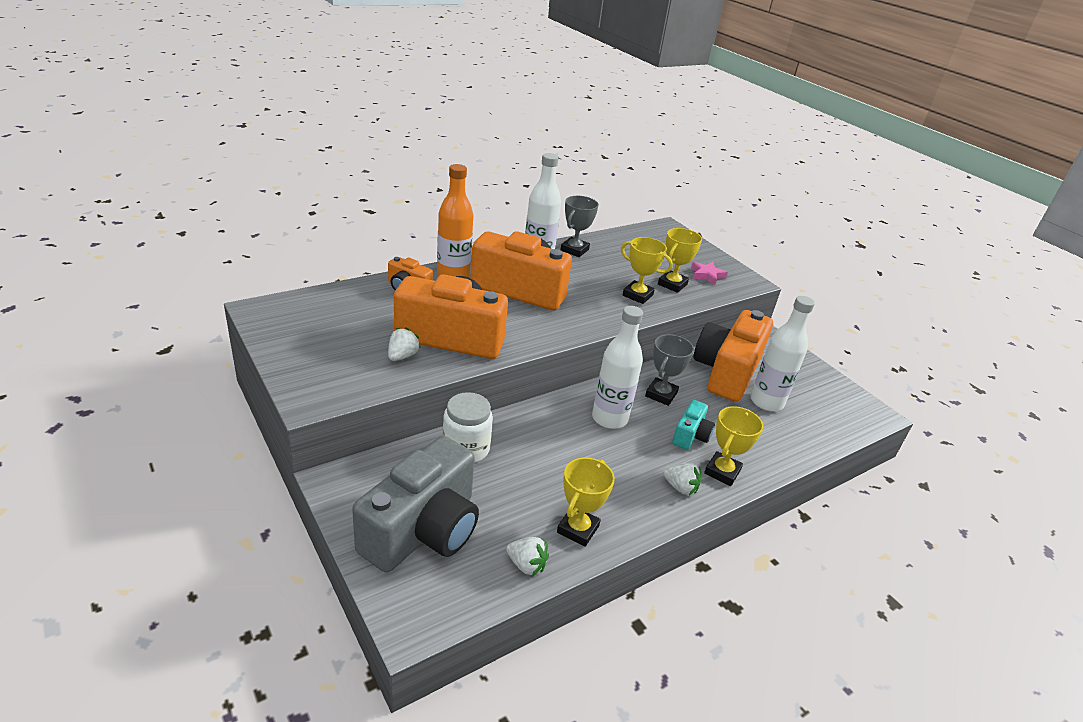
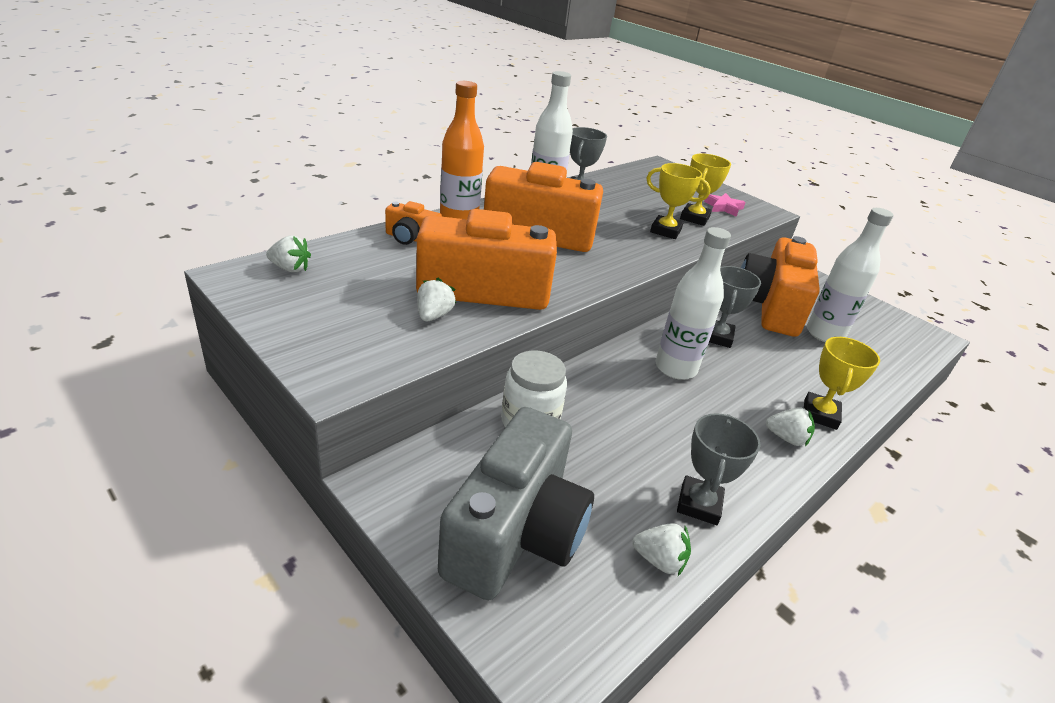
camera: 10 degrees left, 0 degrees up
(303, 307) = (290, 268): none -> white strawberry
(577, 529) = (699, 504): yellow trophy -> grey trophy
(691, 435) = (768, 378): turquoise camera -> none

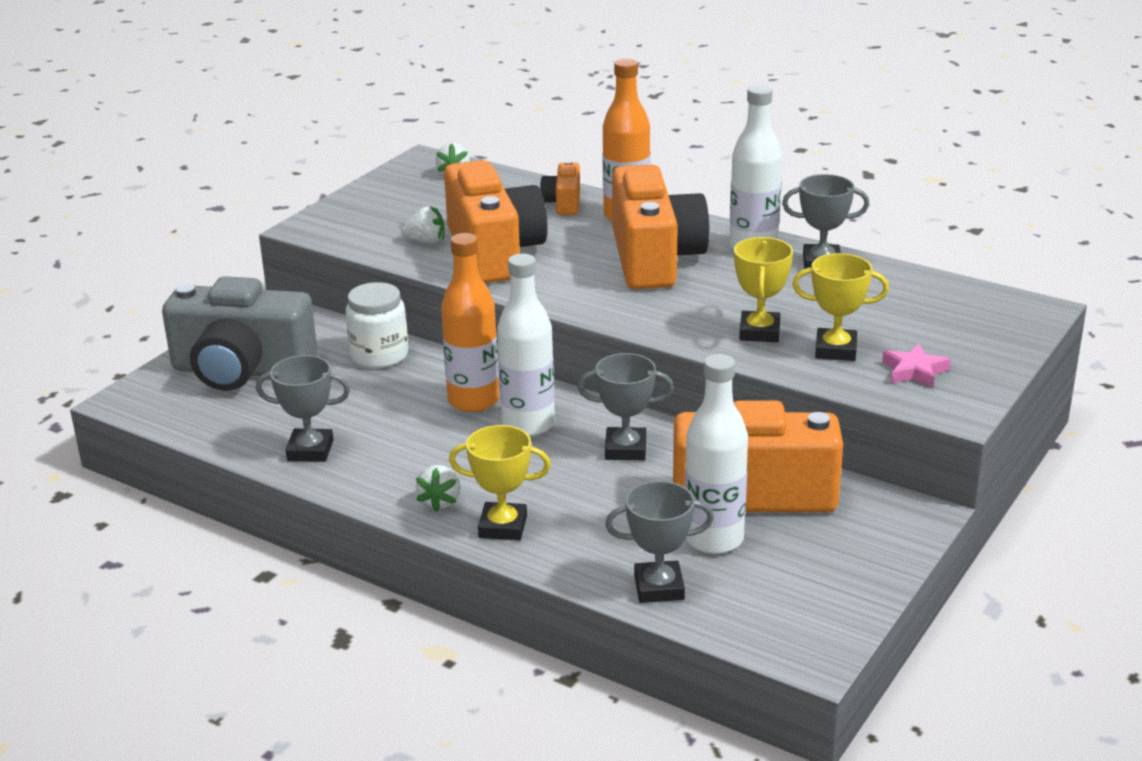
camera: 80 degrees right, 5 degrees down
(632, 386) = (473, 401): none -> orange bottle
(659, 560) = (236, 435): white strawberry -> none
(881, 367) = (659, 587): none -> grey trophy

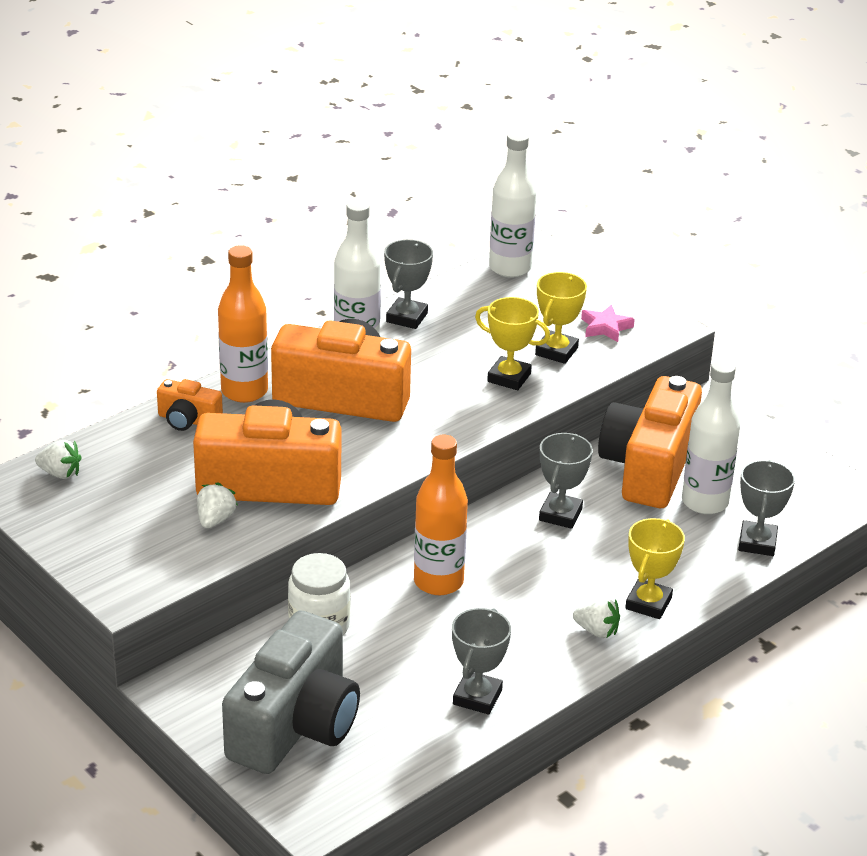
camera: 75 degrees left, 5 degrees up
(528, 424) = (495, 558): white bottle -> white bottle (510, 268)

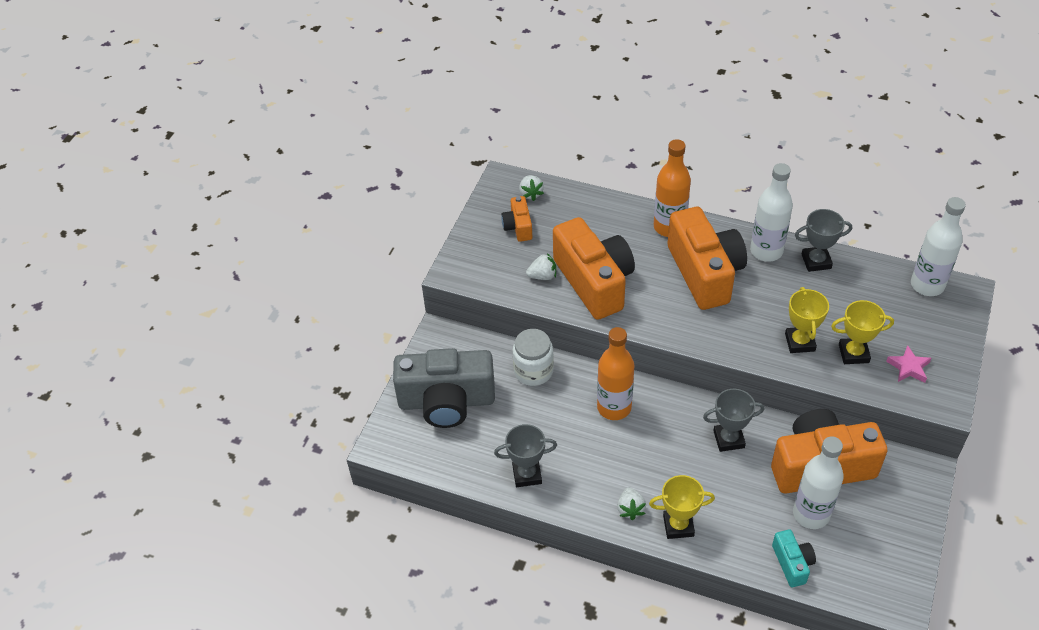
camera: 65 degrees right, 15 degrees up
(188, 420) = (621, 218): orange camera -> orange camera (518, 227)
(757, 543) = (792, 563): grey trophy -> turquoise camera

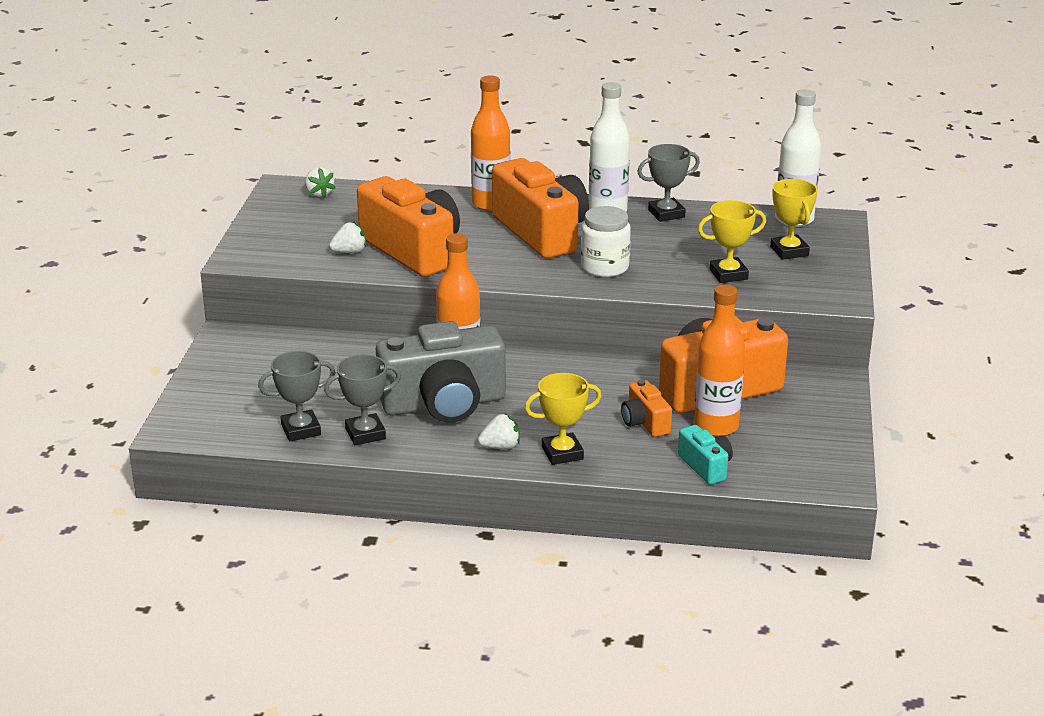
camera: 15 degrees left, 20 degrees down
(446, 401) = (249, 387): grey camera -> grey camera (444, 404)
(518, 227) = (310, 219): orange camera -> orange camera (645, 422)
(533, 371) = (353, 352): white jar -> white jar (605, 267)
(630, 509) = (500, 447): white strawberry -> white strawberry turned 90 degrees counterclockwise
(728, 439) = (603, 380): grey trophy -> grey trophy (301, 430)
(800, 342) = (665, 272): yellow trophy -> yellow trophy (789, 251)
(811, 514) = (716, 426): white bottle -> orange bottle
(908, 367) = (792, 278): pink star -> none

